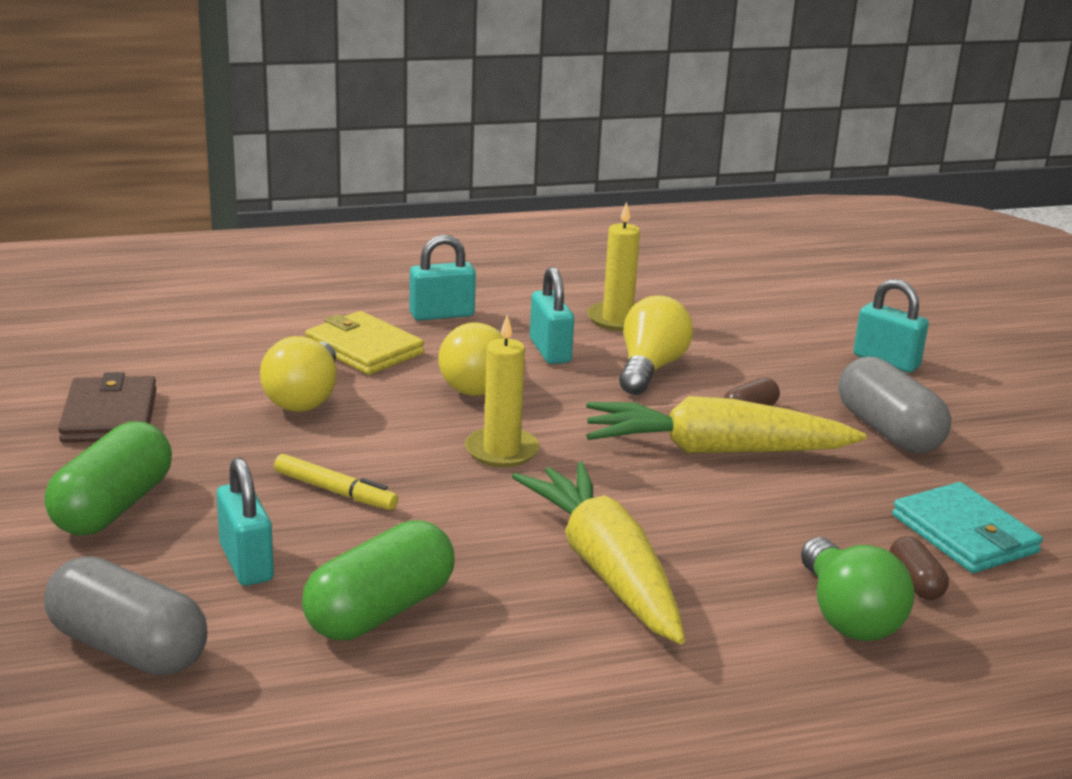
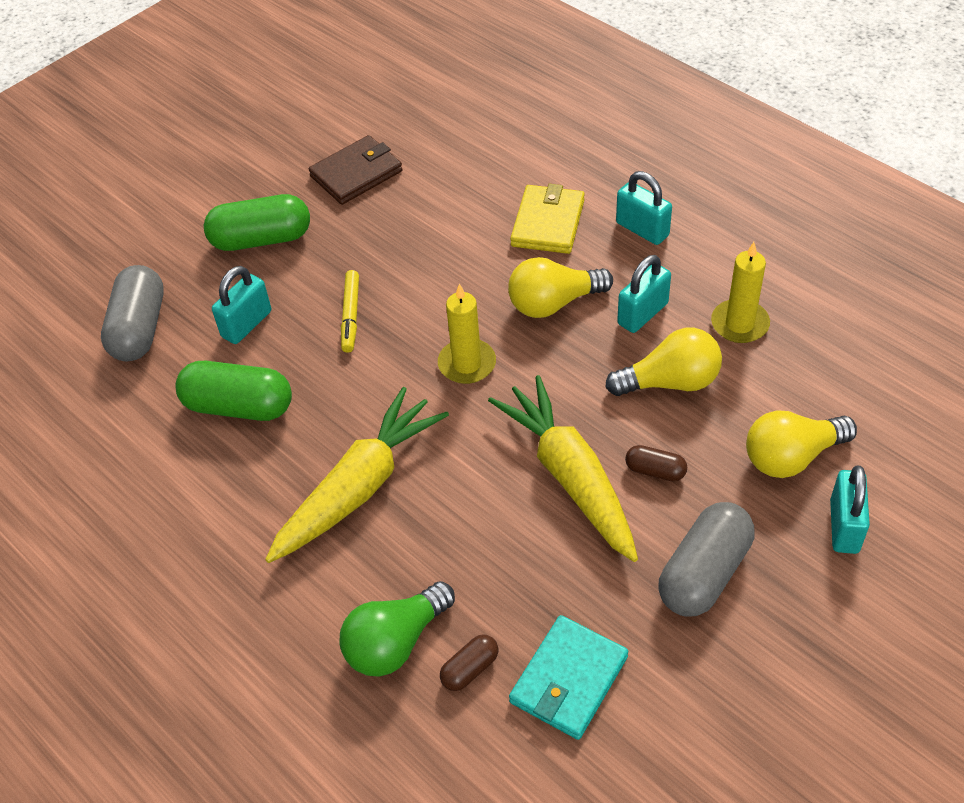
camera: 65 degrees right, 25 degrees up
(304, 398) = (453, 236): yellow light bulb -> yellow light bulb (791, 457)

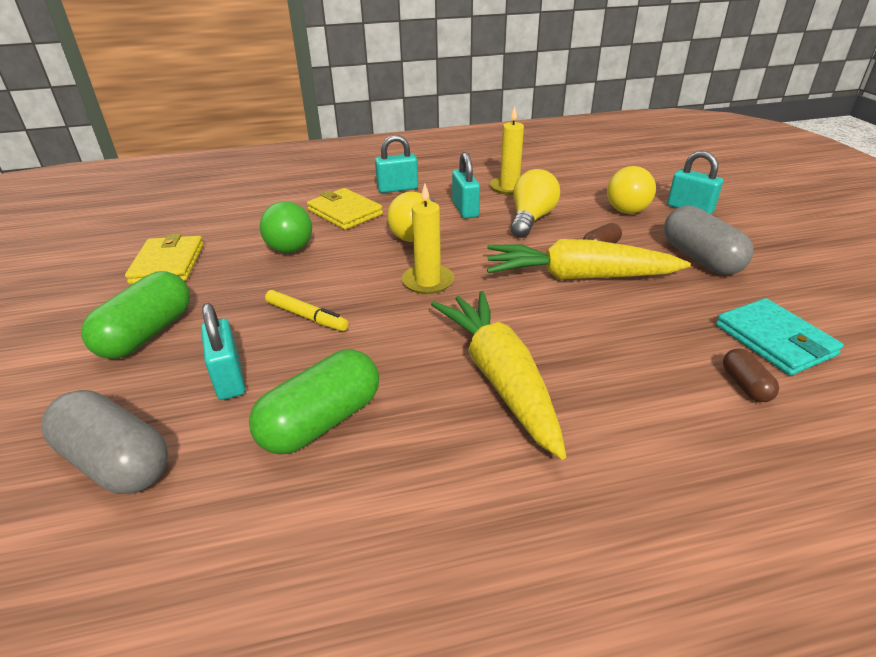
camera: 60 degrees left, 15 degrees down
(356, 173) = (168, 264): brown wallet -> yellow wallet
(395, 642) = (696, 418): green light bulb -> green light bulb (290, 243)

